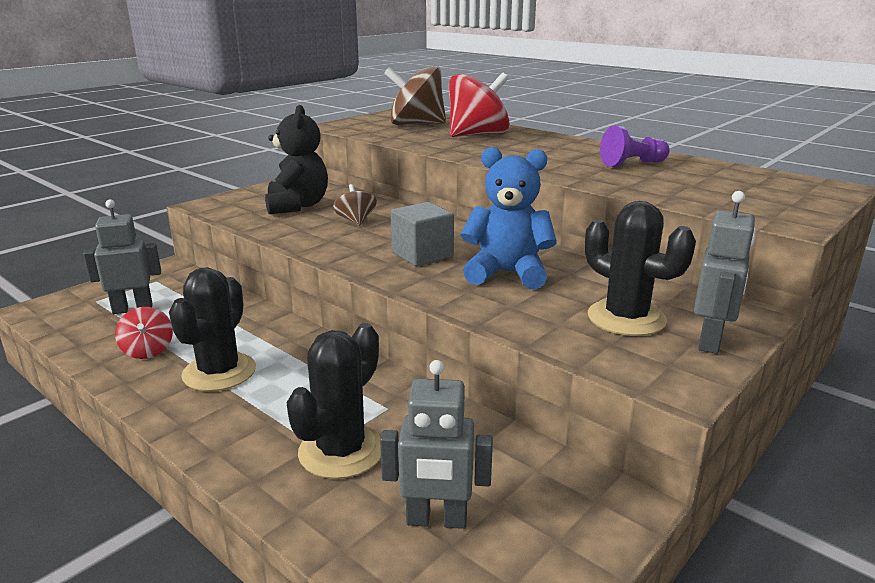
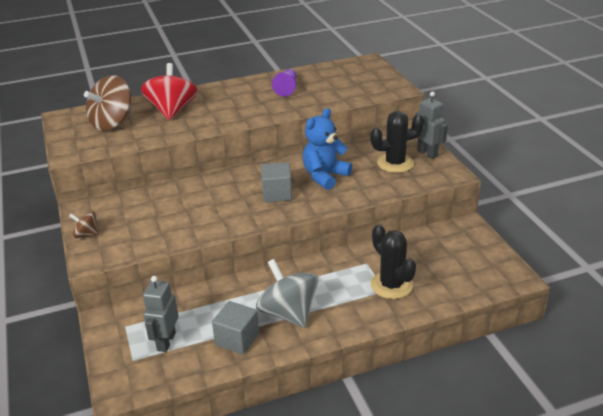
camera: 60 degrees left, 10 degrees up
(148, 350) = (237, 339): red spinning top -> grey cube
(219, 372) = (288, 313): black cactus -> grey spinning top
(297, 206) = (142, 219): black teddy bear -> none
(356, 221) = (199, 202): brown spinning top -> brown spinning top (86, 234)
(436, 520) = (452, 271): grey robot -> none

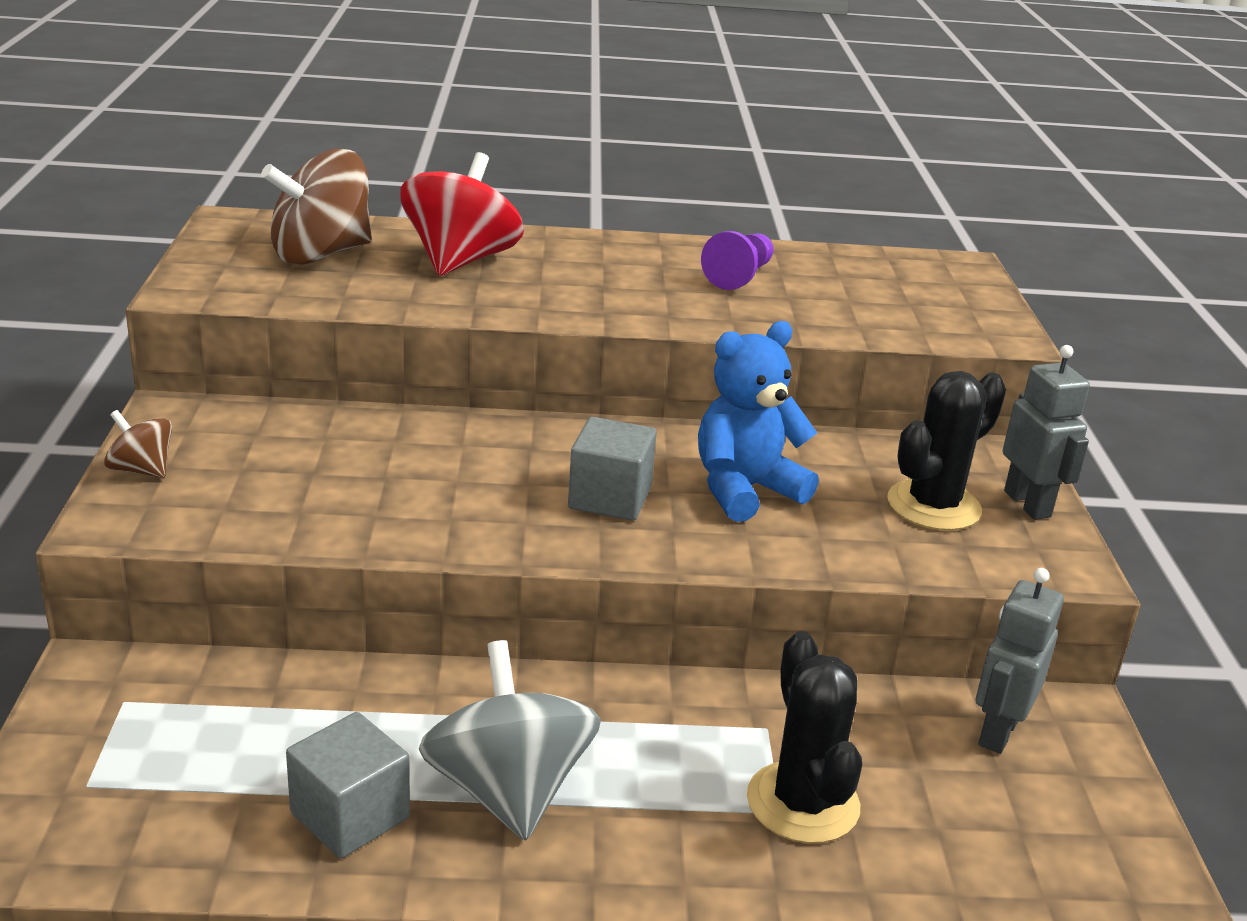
camera: 15 degrees right, 5 degrees down
(166, 341) = (187, 767): grey robot -> grey robot (997, 732)
(395, 163) = (933, 506): black cactus -> black cactus turned 45 degrees counterclockwise

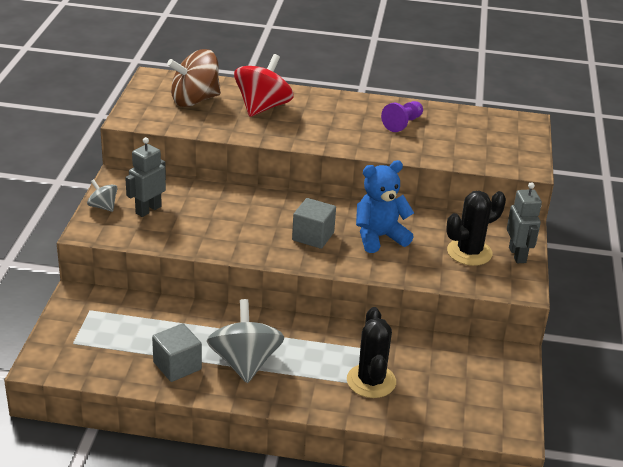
camera: 10 degrees right, 5 degrees up
(141, 470) = (103, 206): brown spinning top -> grey spinning top
(997, 732) = (473, 361): grey robot -> grey robot (148, 210)

